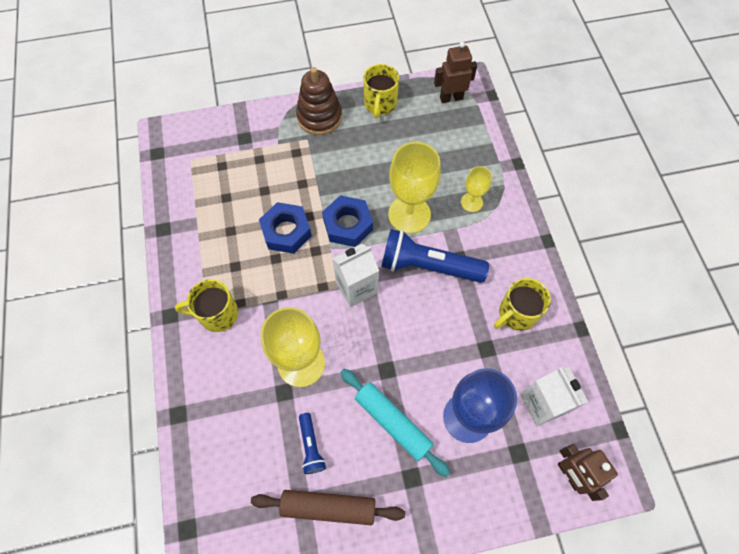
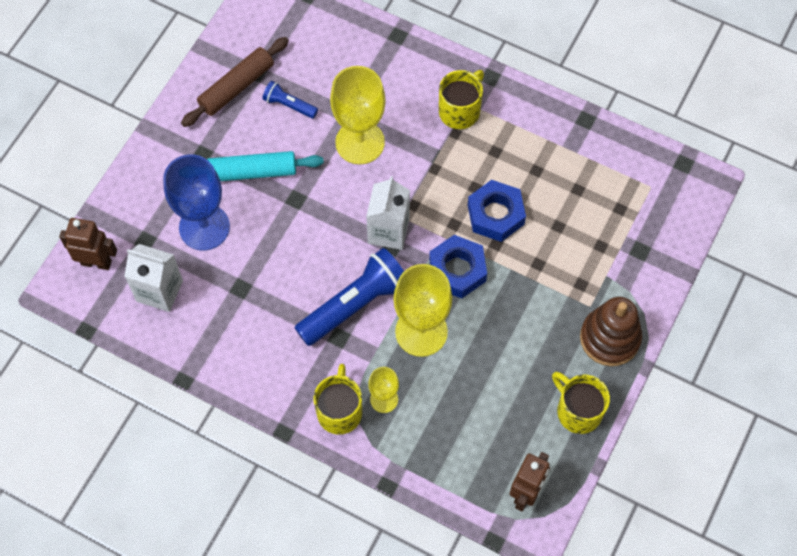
camera: 130 degrees right, 0 degrees up
(516, 314) = (245, 339): yellow mug -> yellow mug (339, 411)

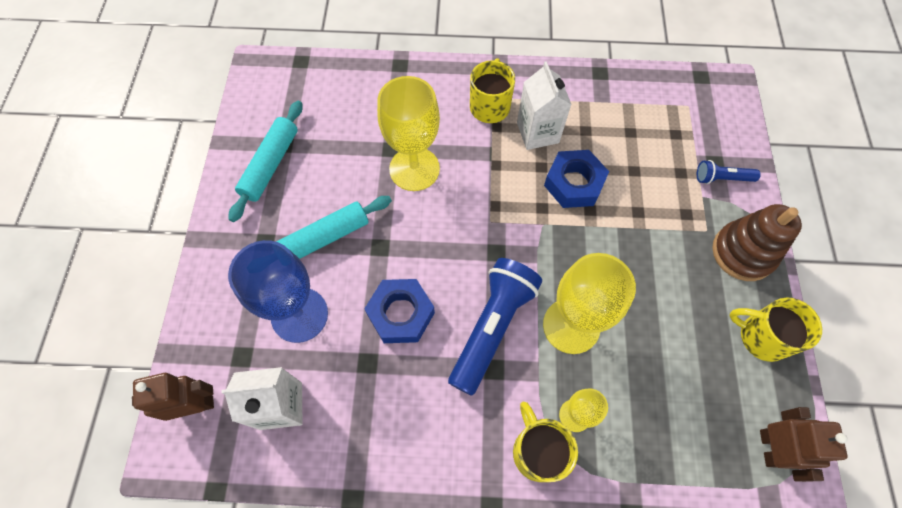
camera: 25 degrees left, 0 degrees up
(236, 87) = (270, 165): brown rolling pin -> turquoise rolling pin
(289, 105) = (330, 162): blue flashlight -> blue flashlight (722, 178)
(388, 231) = (485, 240): white carton -> white carton (537, 132)
(457, 270) = (570, 249): blue nut -> blue nut (400, 314)

